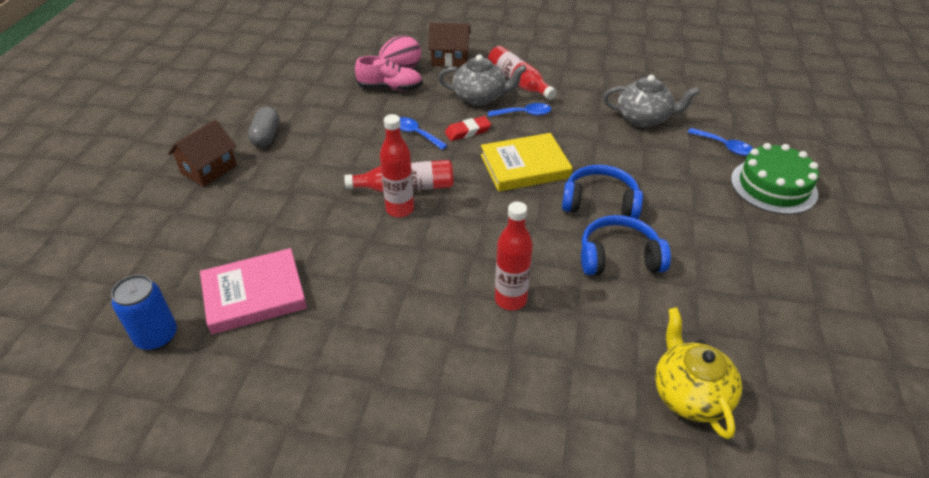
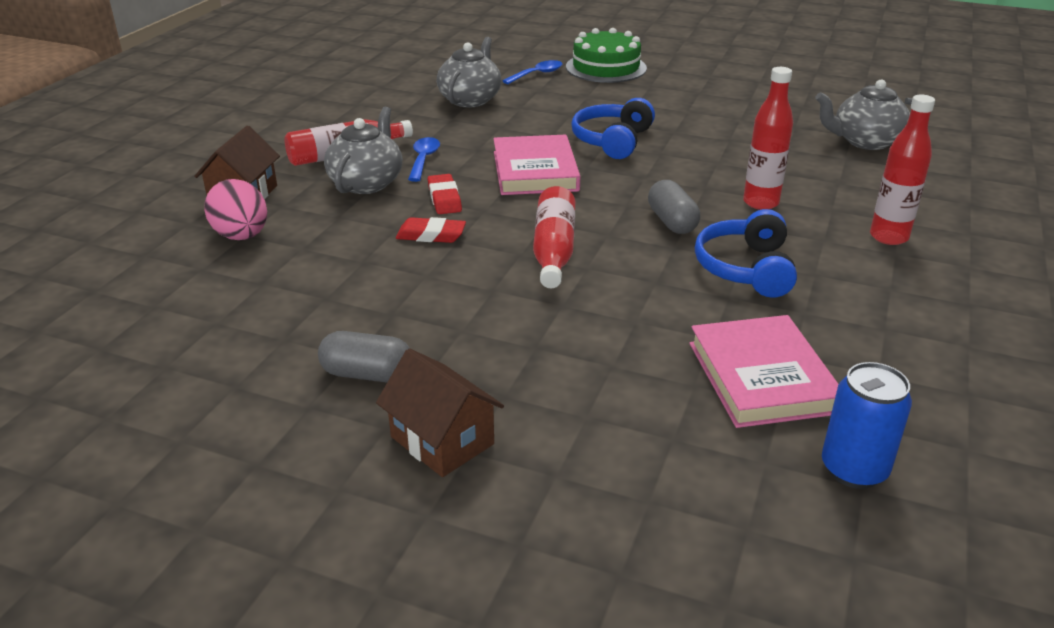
camera: 80 degrees left, 10 degrees down
(390, 88) = (291, 249): pink shoe -> none
(400, 209) = (598, 257): red bottle -> red bottle (888, 237)
(416, 134) = (431, 235): blue spoon -> red eraser
(461, 244) = (672, 222): none -> grey capsule
(525, 166) = (535, 171): yellow book -> pink book
(619, 257) = (699, 144): blue headphones -> blue headphones (746, 268)
(689, 394) = (865, 141): yellow teapot -> grey teapot

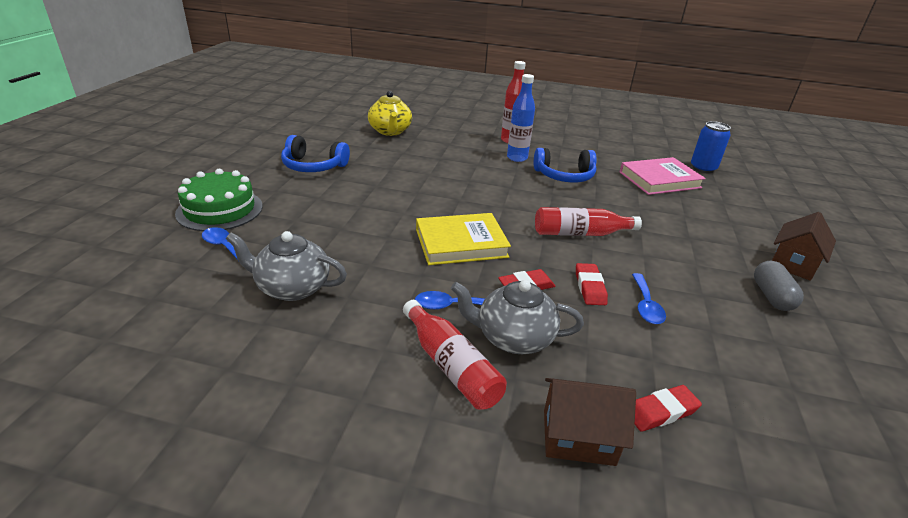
camera: 100 degrees left, 0 degrees up
(242, 236) = (661, 411): pink egg -> red eraser
(385, 264) = (646, 305): none -> blue spoon
(535, 171) = (461, 243): pink book -> yellow book
(613, 141) = (396, 209): blue headphones -> blue headphones (313, 166)
(672, 222) = (521, 193): grey capsule -> none
(760, 203) = (484, 166): red bottle -> none
(807, 234) = (517, 158): none -> blue bottle
(865, 141) = (390, 131): grey teapot -> yellow teapot

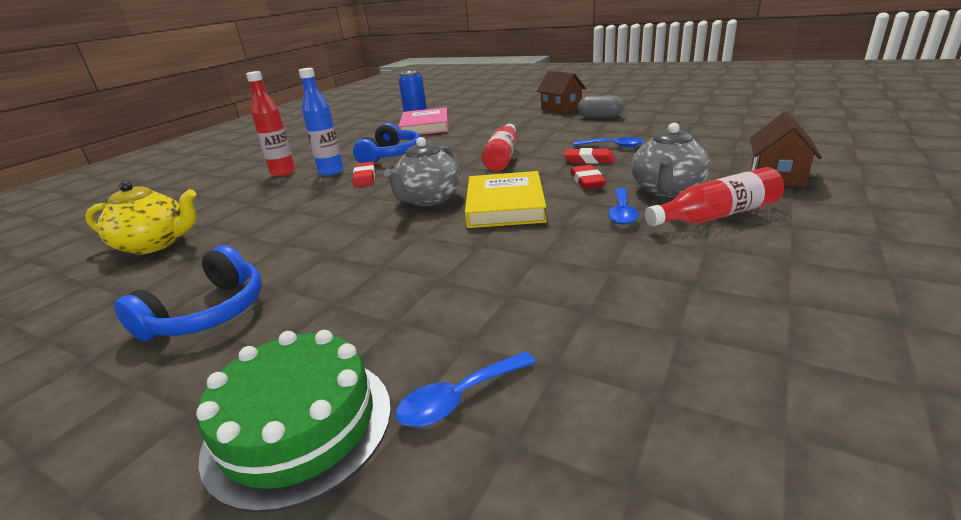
camera: 70 degrees left, 5 degrees down
(292, 287) = (590, 313): grey teapot -> grey teapot (428, 199)
(661, 411) = (734, 153): red eraser -> red eraser (365, 178)

